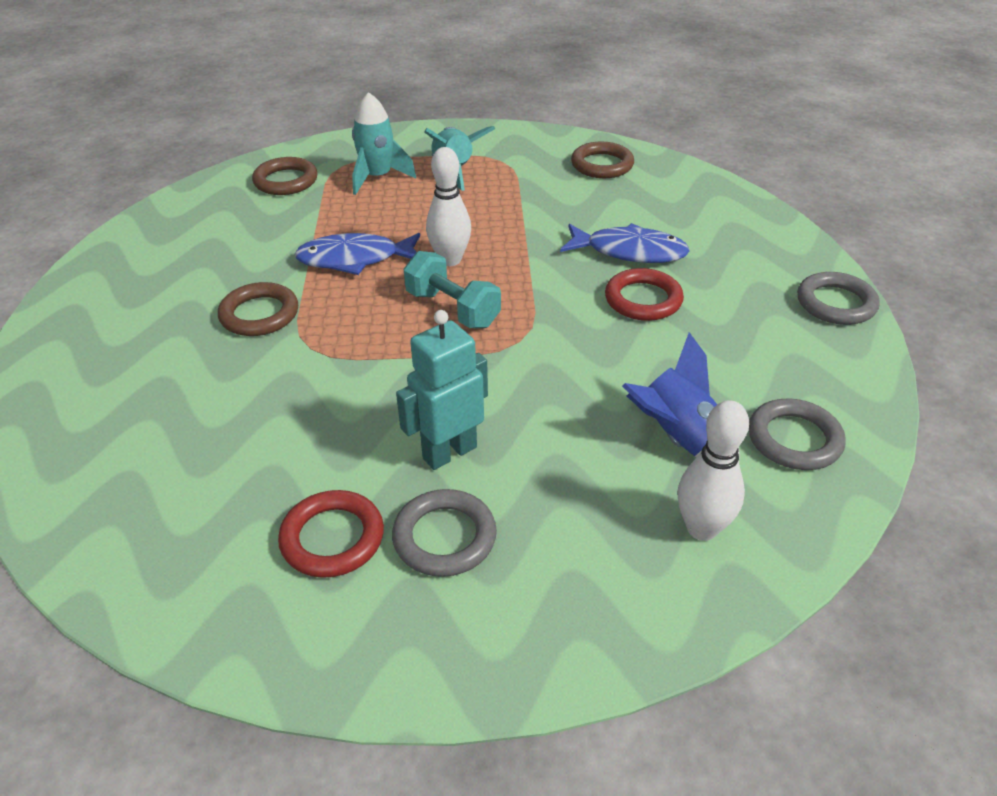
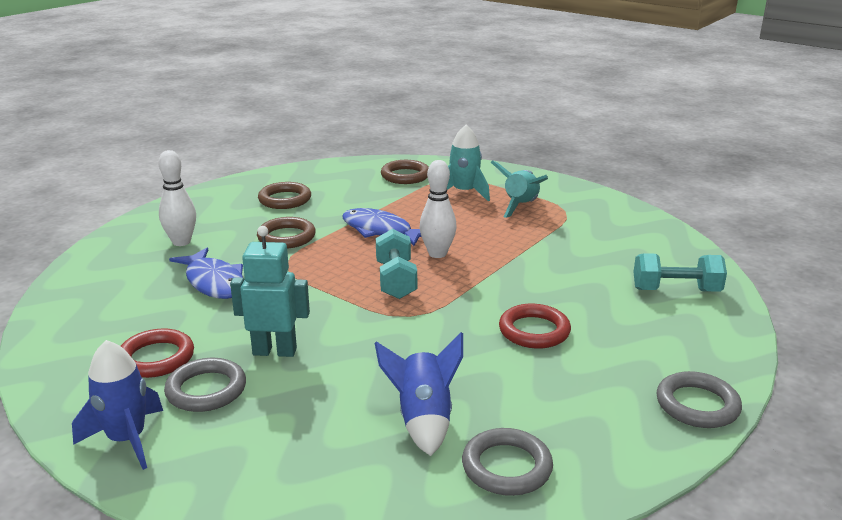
camera: 40 degrees right, 15 degrees down
(448, 646) = (127, 439): none -> blue rocket
(602, 165) = (641, 239): brown ring -> brown ring (285, 199)
(630, 251) = (573, 299): blue fish -> blue fish (214, 282)
(691, 205) = (676, 290): none -> turquoise dumbbell
(702, 528) = (353, 475): white bowling pin -> white bowling pin (181, 242)

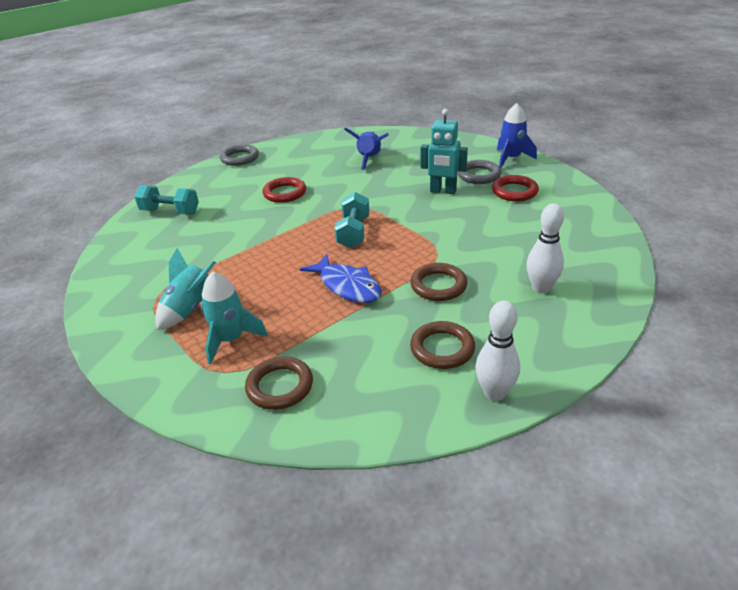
camera: 165 degrees left, 10 degrees up
(214, 282) = (495, 241): blue fish -> none
(437, 254) = (309, 255): white bowling pin -> white bowling pin (494, 393)
(506, 467) = (342, 144): grey ring -> none

